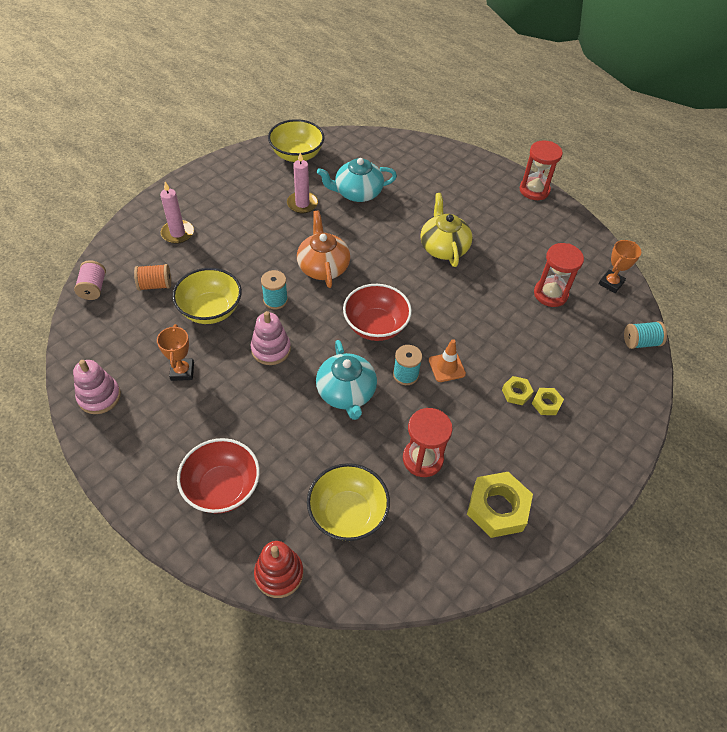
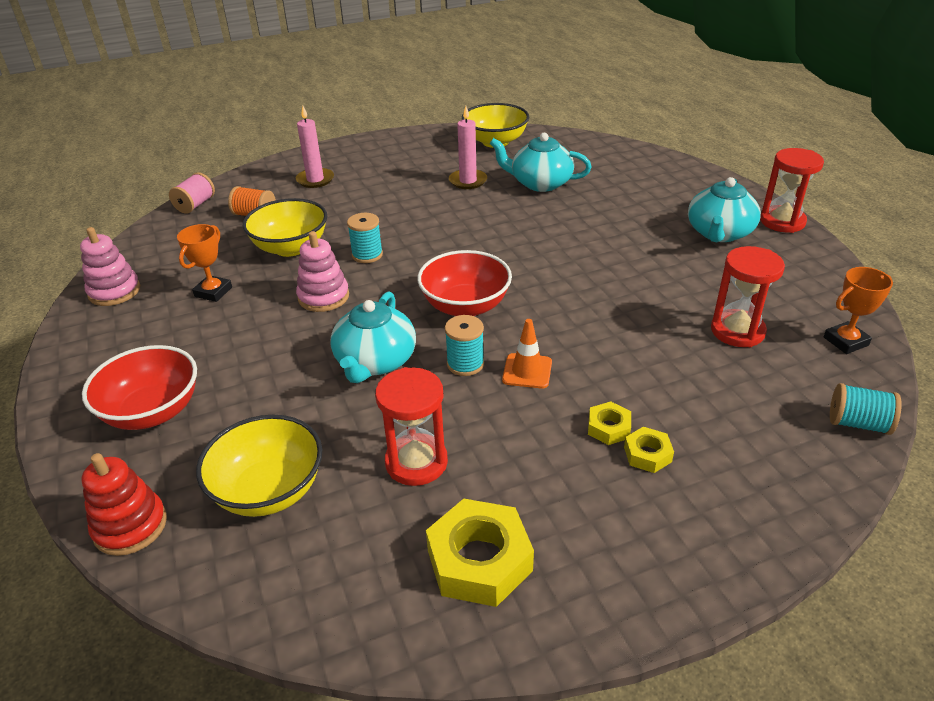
camera: 30 degrees right, 15 degrees down
(323, 267) = (446, 238): orange teapot -> none
(443, 247) = (613, 251): yellow teapot -> none
(501, 211) = (719, 233): none -> turquoise teapot

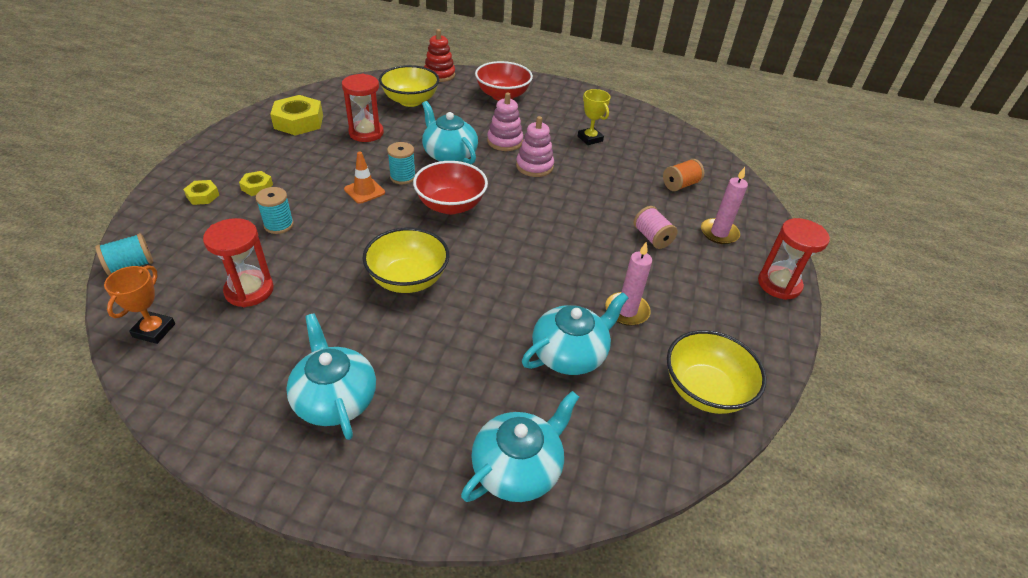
camera: 125 degrees right, 5 degrees up
(114, 291) = (630, 115): pink stacking toy -> pink stacking toy (505, 141)
(195, 205) = (725, 170): pink spool -> pink spool (652, 238)
(213, 292) = (590, 139): orange trophy -> yellow trophy
(291, 247) = (612, 180): yellow bowl -> yellow bowl (408, 279)
(367, 255) = (563, 201): turquoise spool -> turquoise spool (279, 225)
(608, 428) = (289, 188): yellow nut -> yellow nut (203, 196)
(640, 166) = (518, 468): none -> turquoise teapot
(782, 221) = (277, 470): red hourglass -> red hourglass (779, 284)

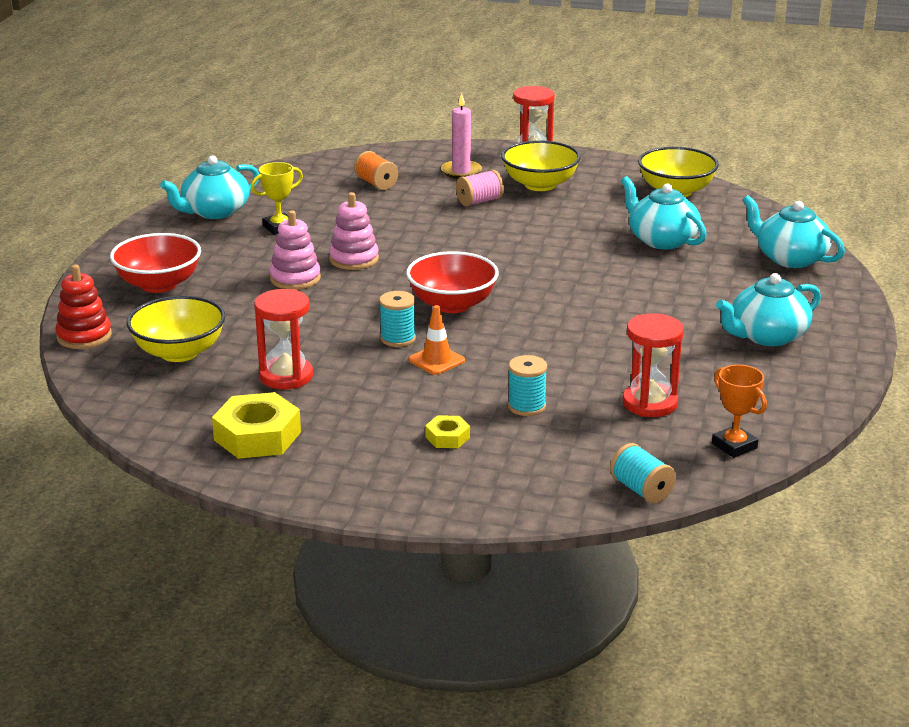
camera: 90 degrees left, 15 degrees down
(154, 330) = (734, 446): orange trophy -> orange trophy turned 45 degrees clockwise
(203, 196) = (480, 474): yellow nut -> none
(408, 279) = (594, 318): yellow bowl -> yellow bowl (540, 185)
(449, 155) = (336, 312): turquoise teapot -> turquoise teapot (214, 211)
(626, 311) = (595, 216): pink candle -> none

